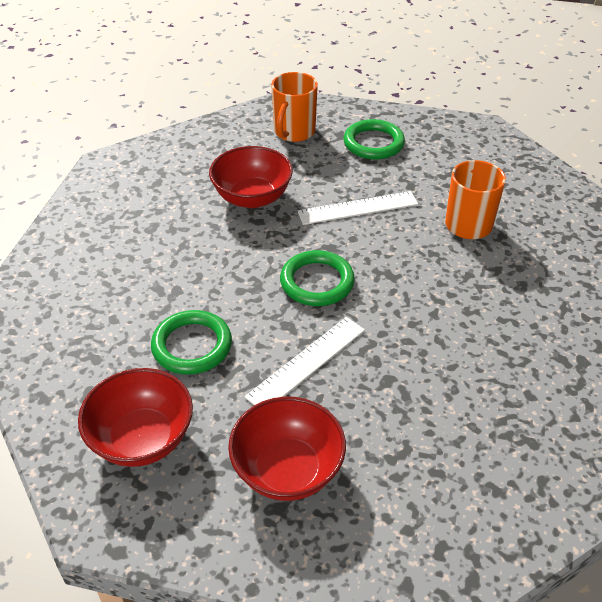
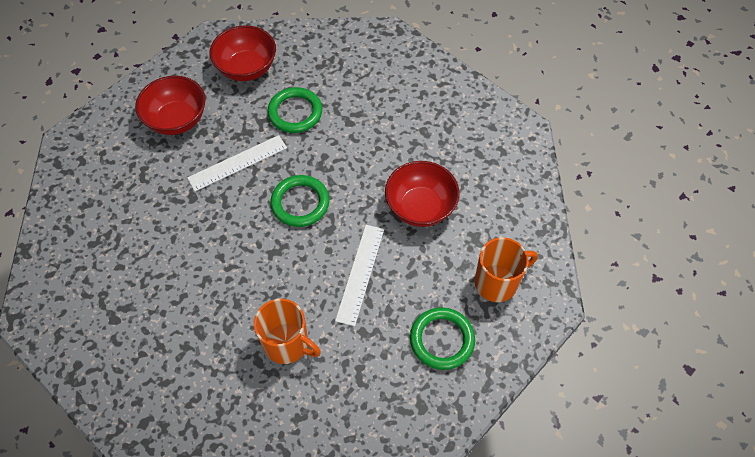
camera: 120 degrees right, 15 degrees up
(294, 132) = (497, 282): orange mug -> orange mug turned 105 degrees clockwise
(307, 363) = (237, 163): white ruler -> white ruler turned 75 degrees clockwise

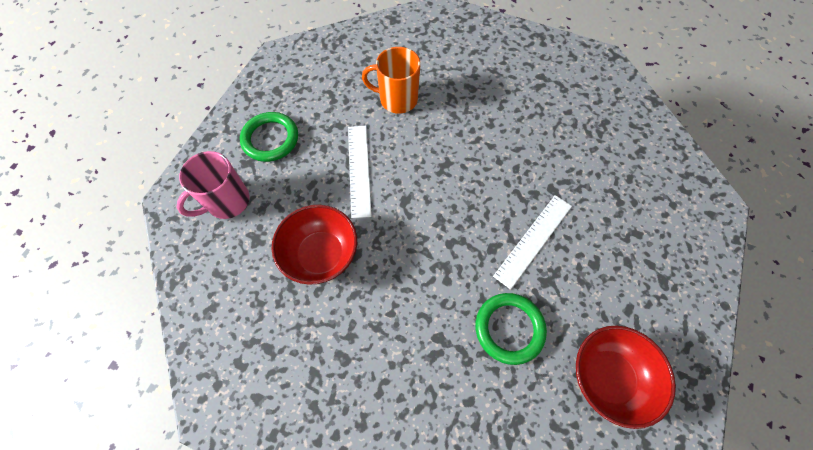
camera: 160 degrees right, 5 degrees up
(177, 120) = (632, 269): red bowl -> none
(300, 203) = (446, 218): green ring -> none
(497, 282) = (227, 202): orange mug -> pink mug

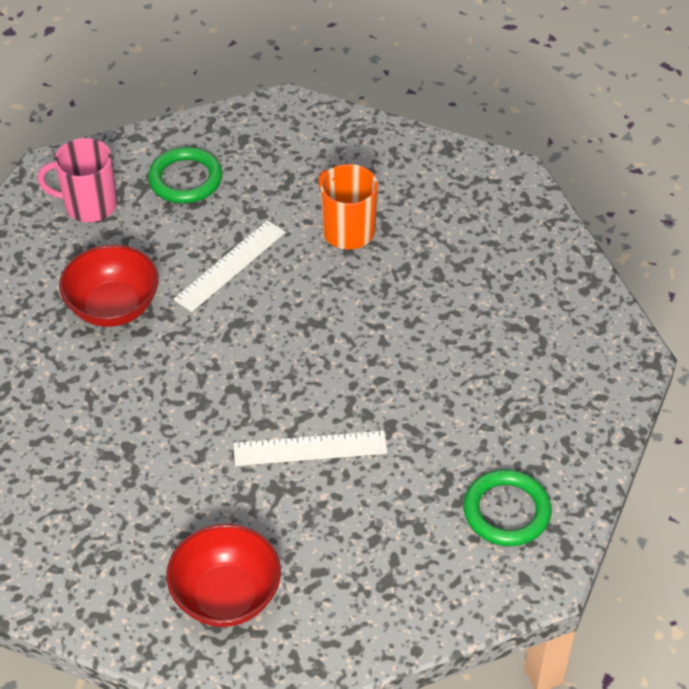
camera: 45 degrees right, 15 degrees down
(509, 328) = (193, 491): green ring -> green ring (506, 511)

